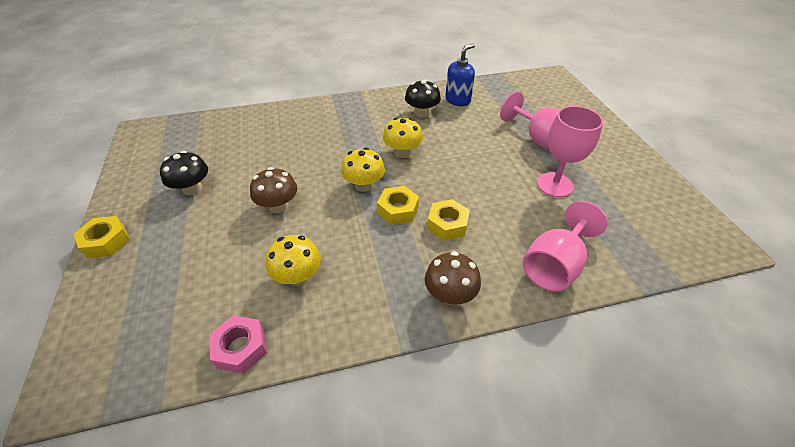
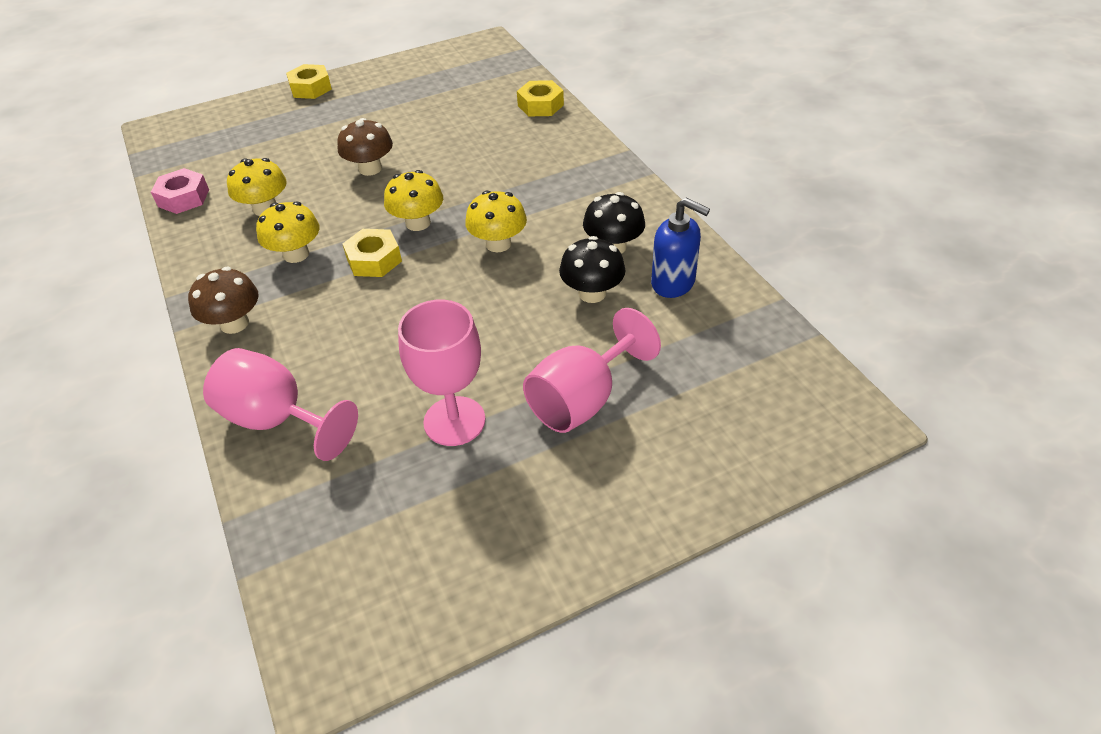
camera: 80 degrees right, 0 degrees up
(192, 189) = (391, 107): black mushroom -> black mushroom (592, 293)
(374, 254) = (296, 254): none -> yellow mushroom
(447, 224) = (350, 308): yellow nut -> yellow nut (540, 105)

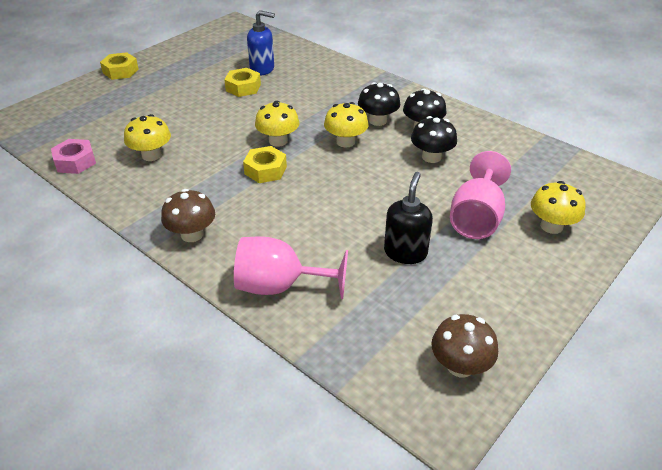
camera: 25 degrees left, 5 degrees down
(296, 254) = (202, 179): yellow mushroom -> yellow mushroom (551, 226)
(370, 168) = (213, 114): brown mushroom -> brown mushroom (460, 365)
(454, 421) = (405, 252): pink goblet -> black soap dispenser
(540, 105) = (305, 55): yellow nut -> yellow nut (243, 87)
(562, 222) = (378, 120): none -> black mushroom
(673, 283) = (476, 140): blue soap dispenser -> blue soap dispenser (262, 69)

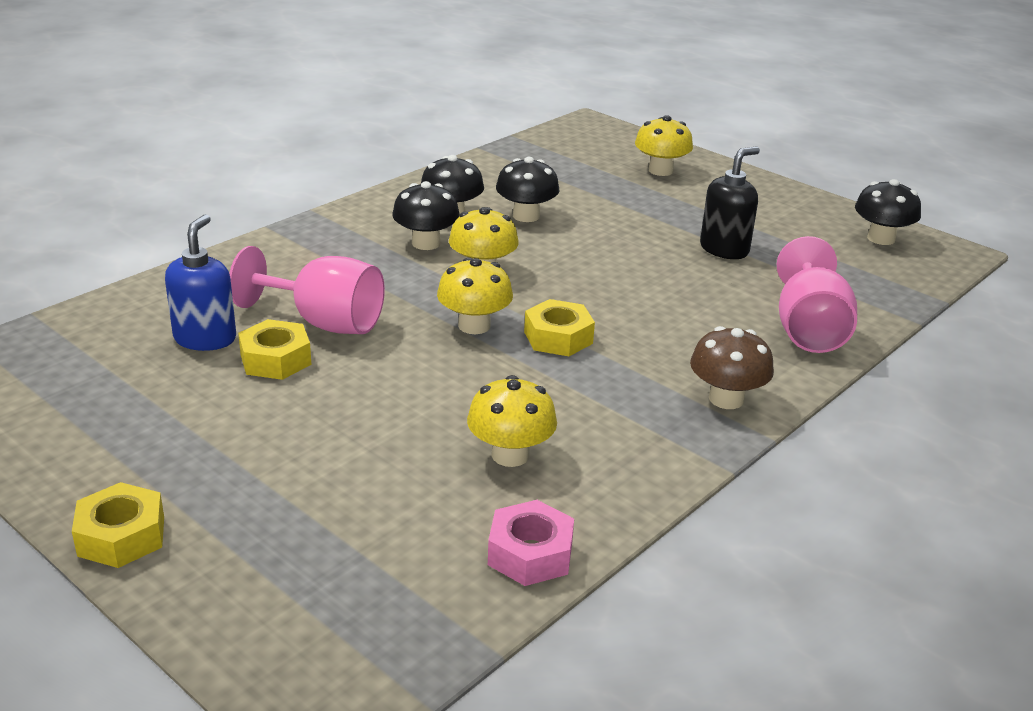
camera: 90 degrees left, 10 degrees down
(405, 252) = (724, 249): black soap dispenser -> black soap dispenser turned 120 degrees clockwise
(460, 365) = (881, 238): brown mushroom -> black mushroom
(476, 218) = (653, 205): pink goblet -> pink goblet (324, 322)

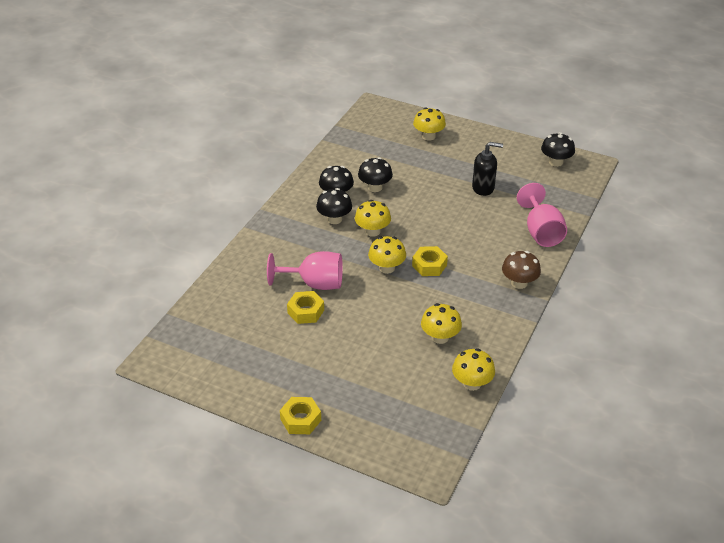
camera: 15 degrees left, 10 degrees up
(205, 338) = (264, 307): blue soap dispenser -> none
(530, 554) = (472, 383): pink nut -> yellow mushroom
(724, 249) = (483, 188): black soap dispenser -> black soap dispenser turned 60 degrees clockwise

